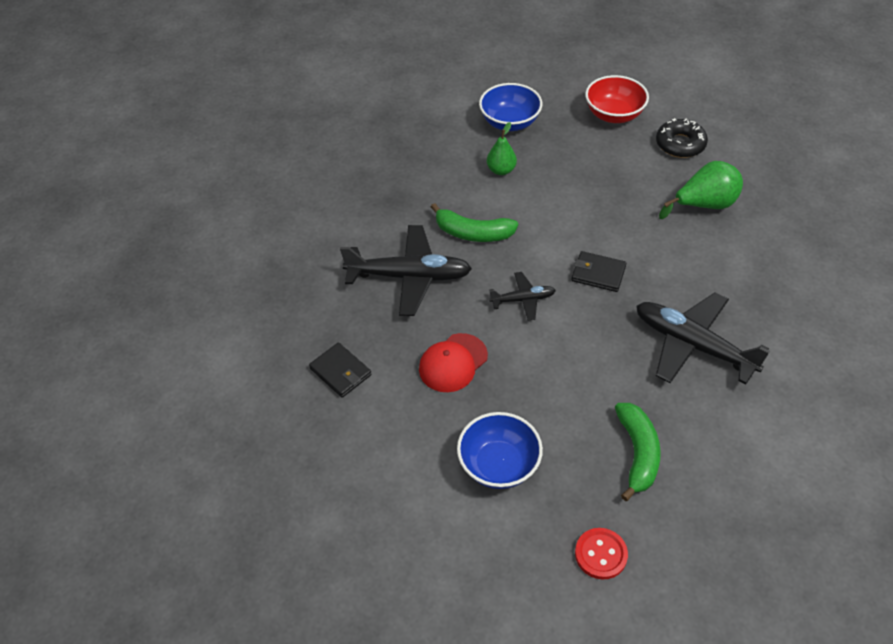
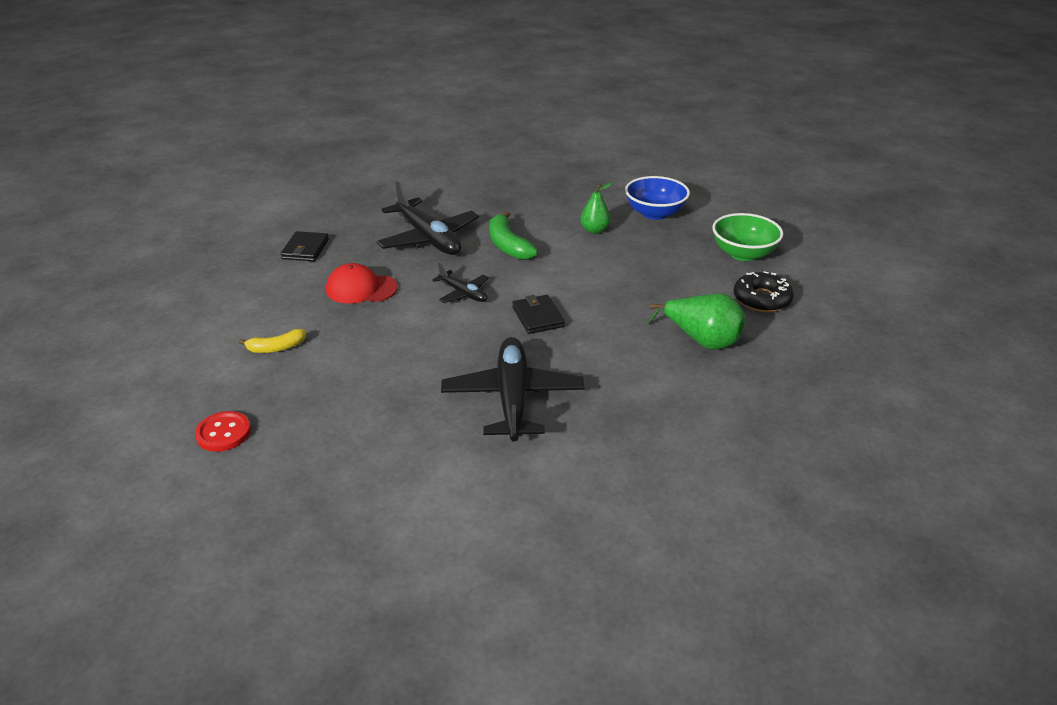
camera: 50 degrees right, 15 degrees down
(499, 465) = (276, 348): blue bowl -> yellow banana
(614, 115) = (743, 254): red bowl -> green bowl
(637, 453) = (351, 413): green banana -> none

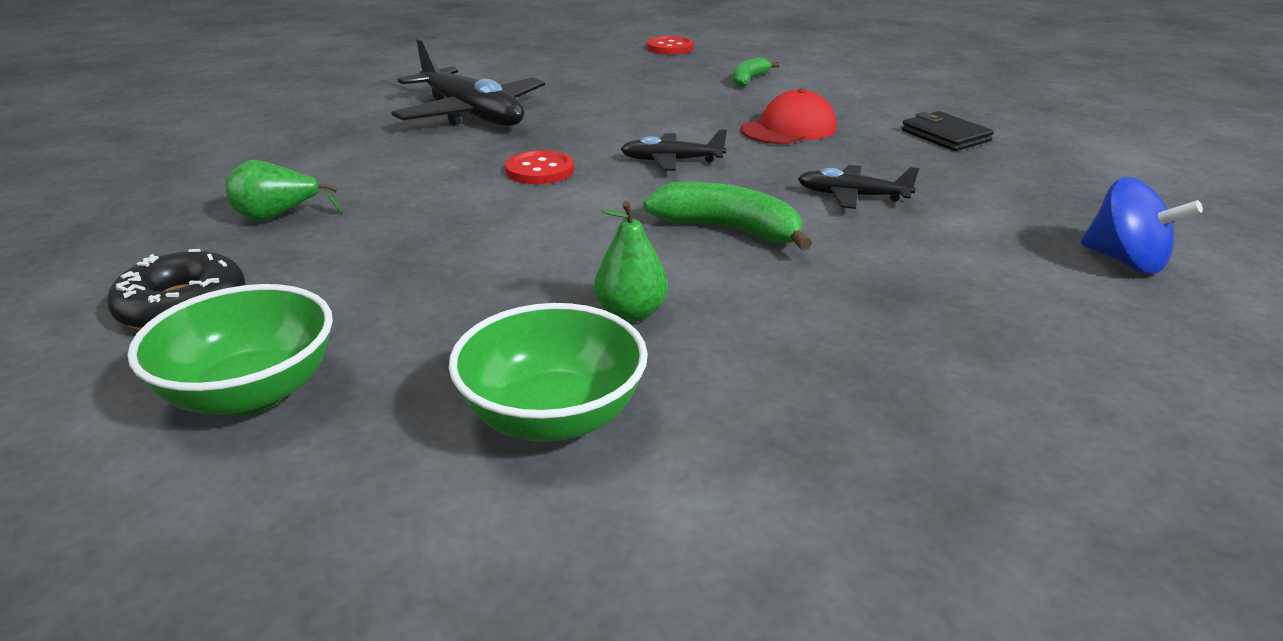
camera: 140 degrees right, 5 degrees down
(276, 348) = (748, 80): yellow banana -> green banana
(405, 181) = (1125, 261): none -> blue spinning top
(428, 238) = (852, 196): black plane -> black plane, size x0.52
(538, 317) = (540, 170): black wallet -> red button
(655, 213) = (553, 417): blue bowl -> green bowl
(701, 341) = (278, 216): green pear -> green pear, size x0.65

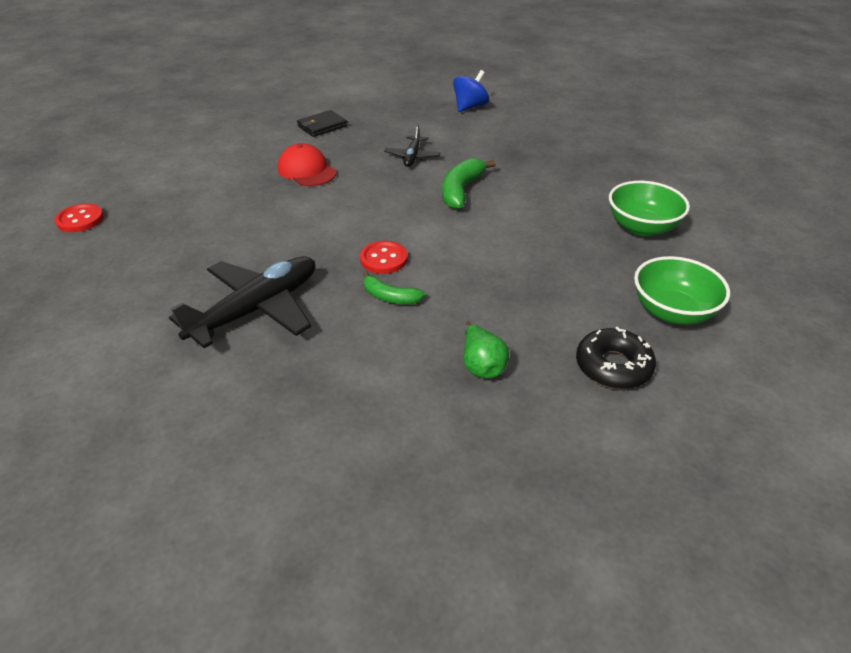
camera: 95 degrees left, 10 degrees up
(631, 313) = (556, 214): green pear -> none
(671, 161) = (364, 210): black plane -> none
(748, 80) = (194, 183): green banana -> green banana (390, 297)

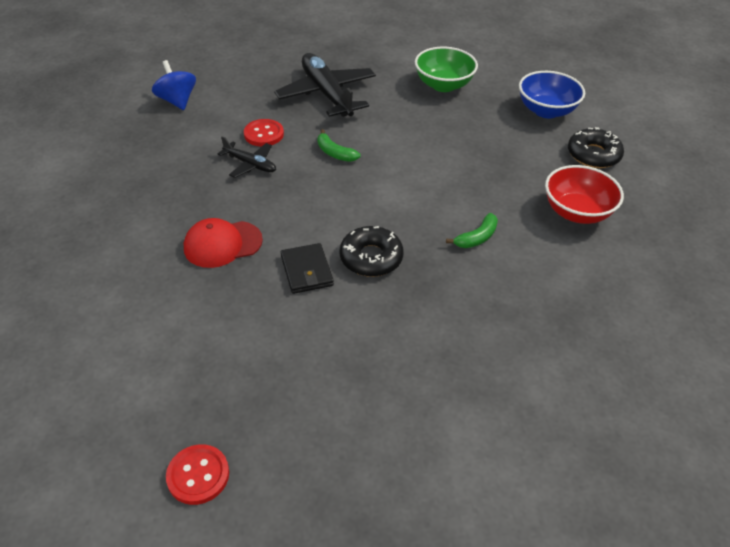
camera: 70 degrees left, 5 degrees up
(257, 309) = (461, 327): black plane -> black plane (326, 94)
(322, 126) = (126, 211): black wallet -> black wallet (307, 271)
(326, 241) = (371, 258): none -> black donut
(383, 259) = (419, 228): red button -> red button (264, 134)
(461, 191) = (335, 153): green banana -> green banana, size x0.63
(481, 365) = (576, 212): green pear -> red bowl
(672, 312) = (546, 111): green bowl -> blue bowl

